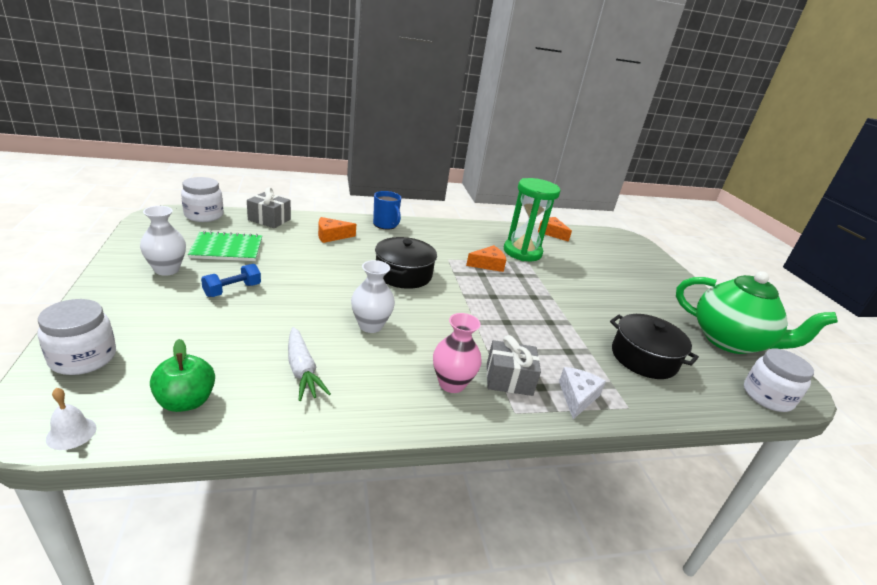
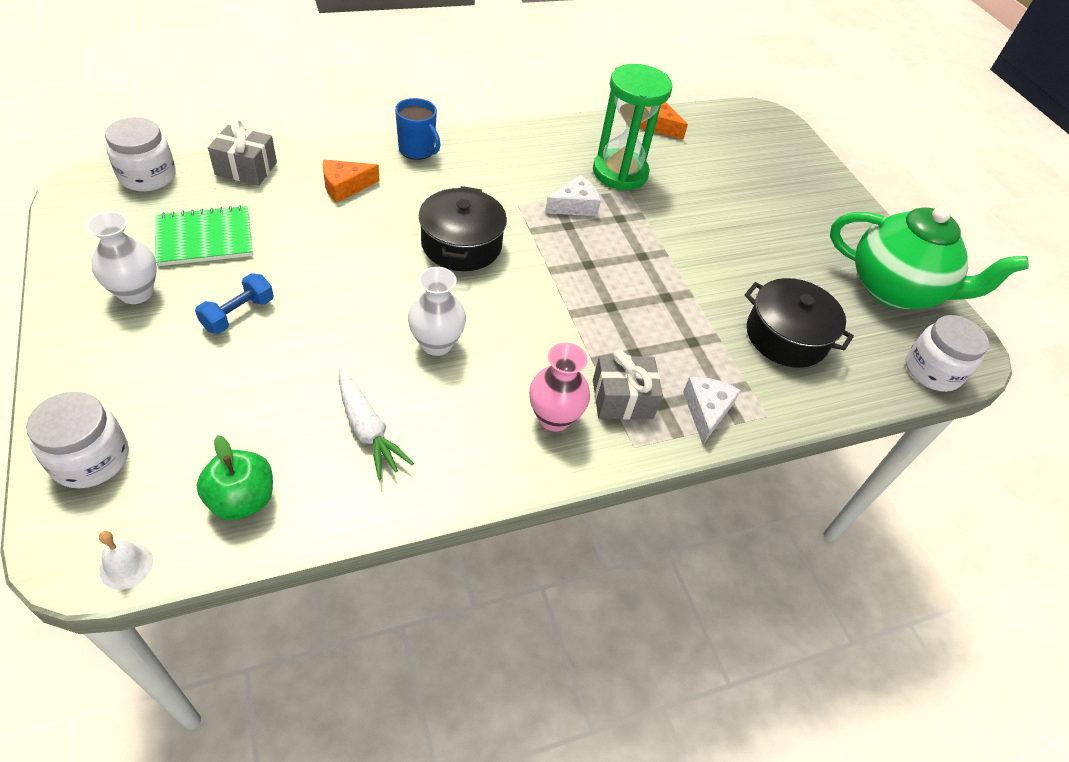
camera: 10 degrees left, 20 degrees up
(488, 264) = (574, 206): orange cheese -> white cheese

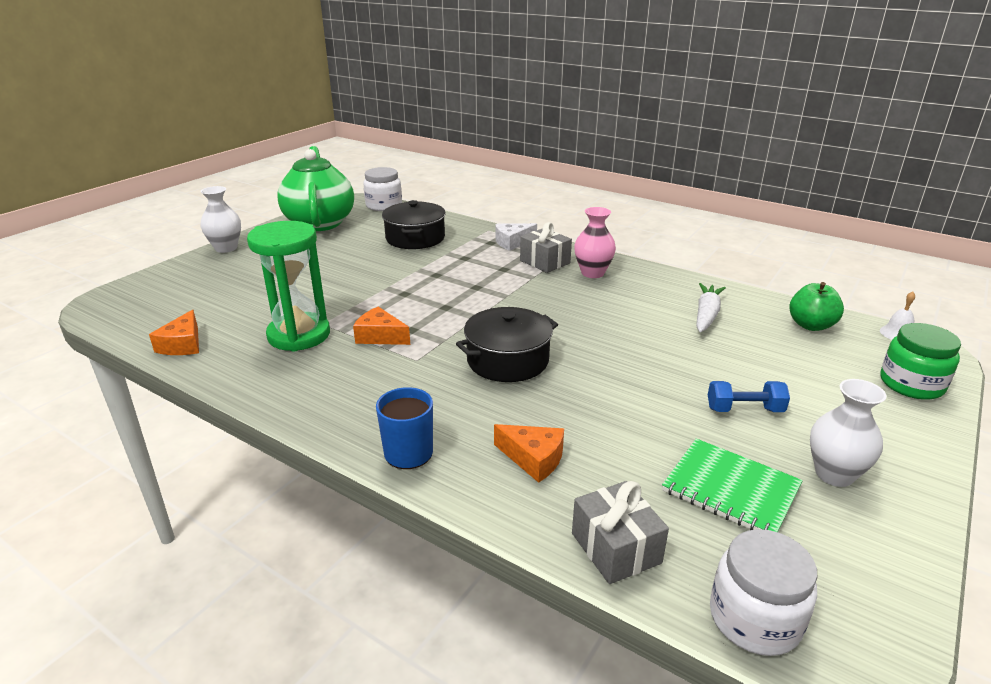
camera: 120 degrees left, 20 degrees down
(90, 459) = (911, 384): white jar -> green jar
(436, 344) = (613, 325): white vase -> white vase (226, 248)
(574, 206) = (380, 336): white cheese -> orange cheese

